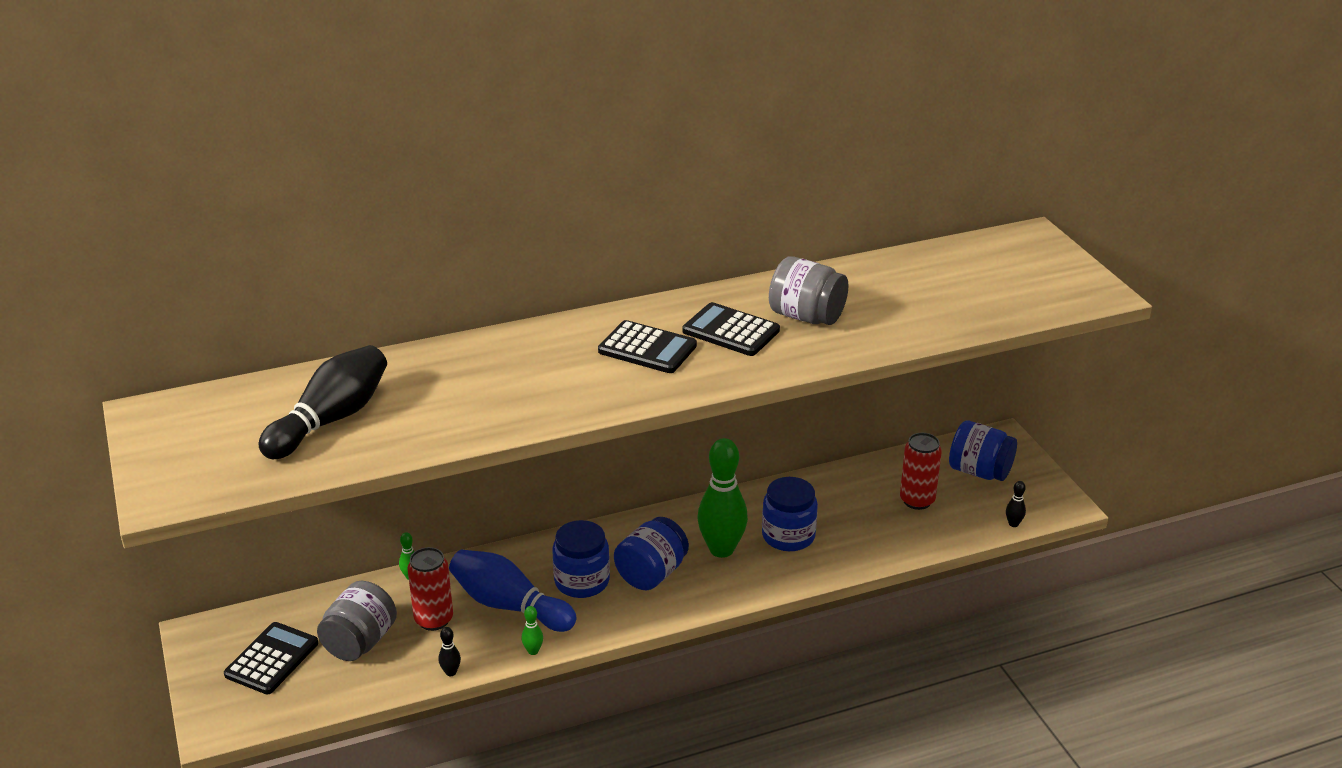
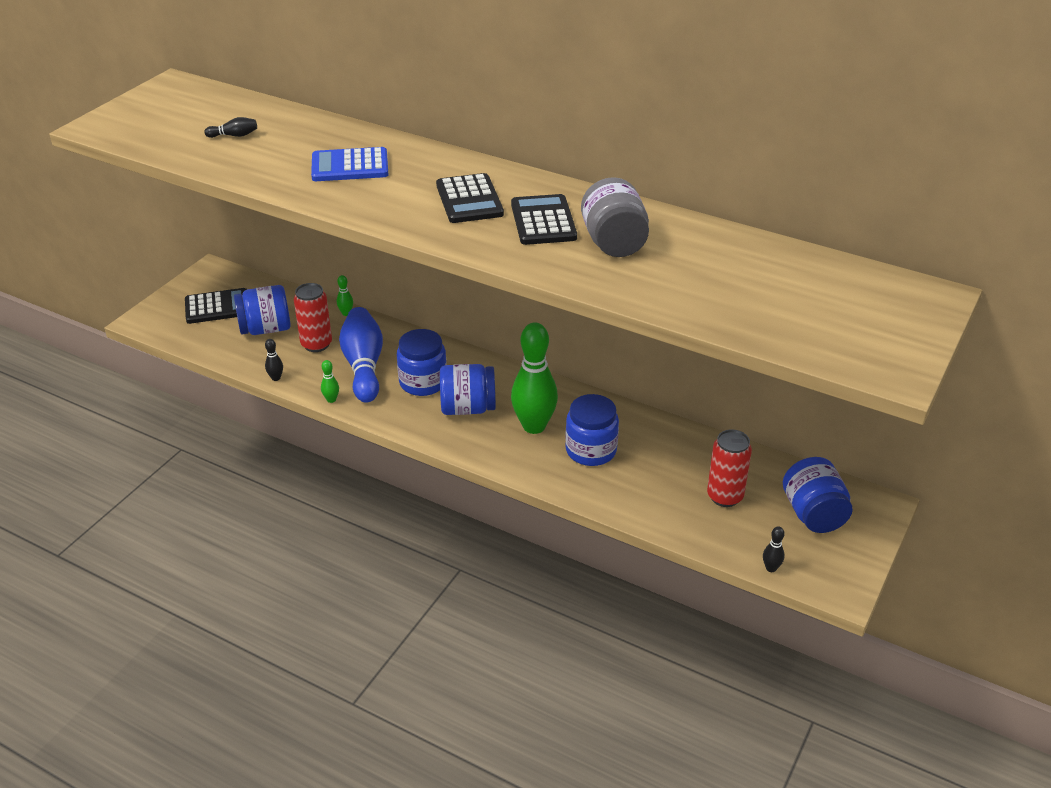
camera: 50 degrees right, 5 degrees up
(331, 420) = (234, 135): black bowling pin -> black bowling pin, size x0.40
(360, 642) = (266, 329): grey jar -> blue jar
(496, 381) = (350, 166): none -> blue calculator

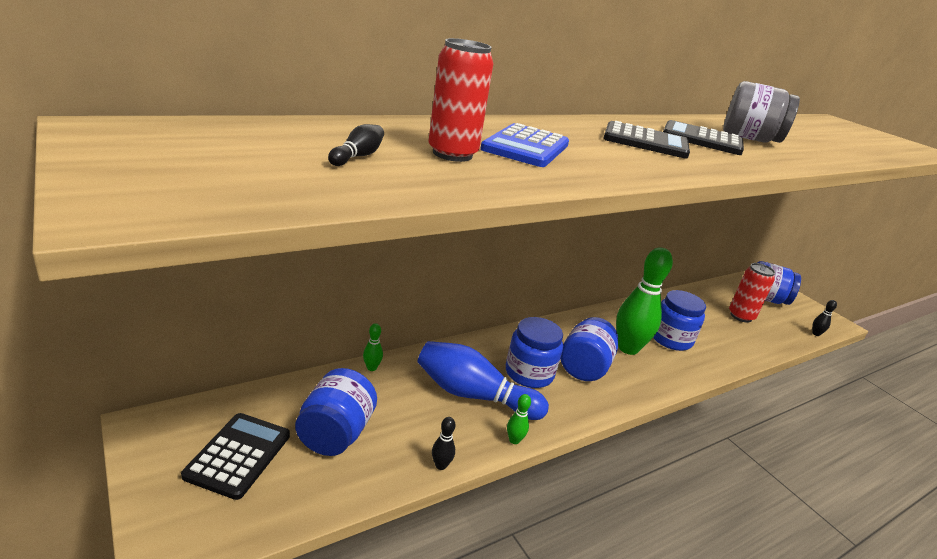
camera: 65 degrees left, 10 degrees down
(316, 344) = (406, 409): red can -> red can (452, 154)

